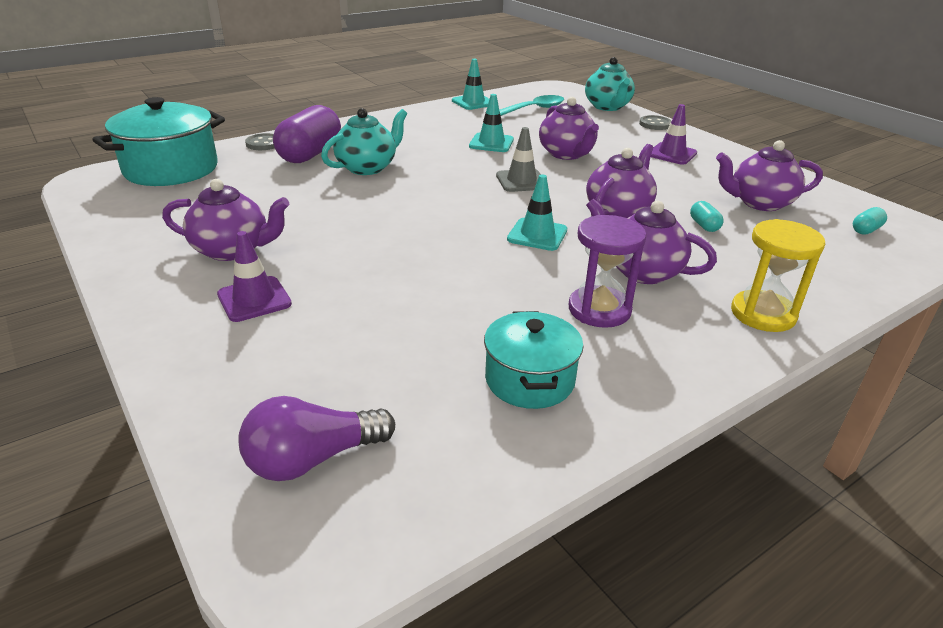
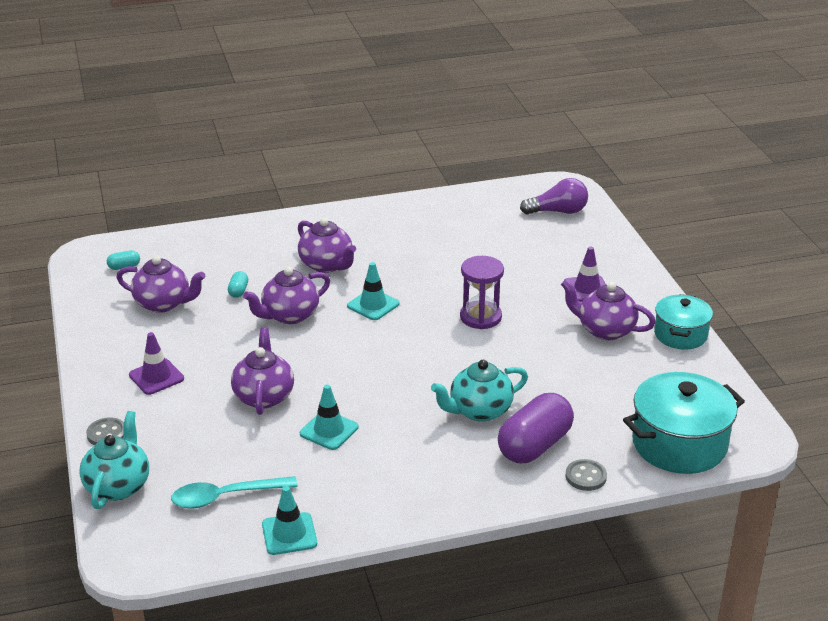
camera: 160 degrees left, 0 degrees up
(521, 181) = (341, 364): grey traffic cone -> none
(529, 380) = (444, 222): turquoise pot -> turquoise pot (680, 335)
(599, 310) = (378, 247): purple hourglass -> purple hourglass (480, 317)
(763, 314) = (285, 229): yellow hourglass -> none

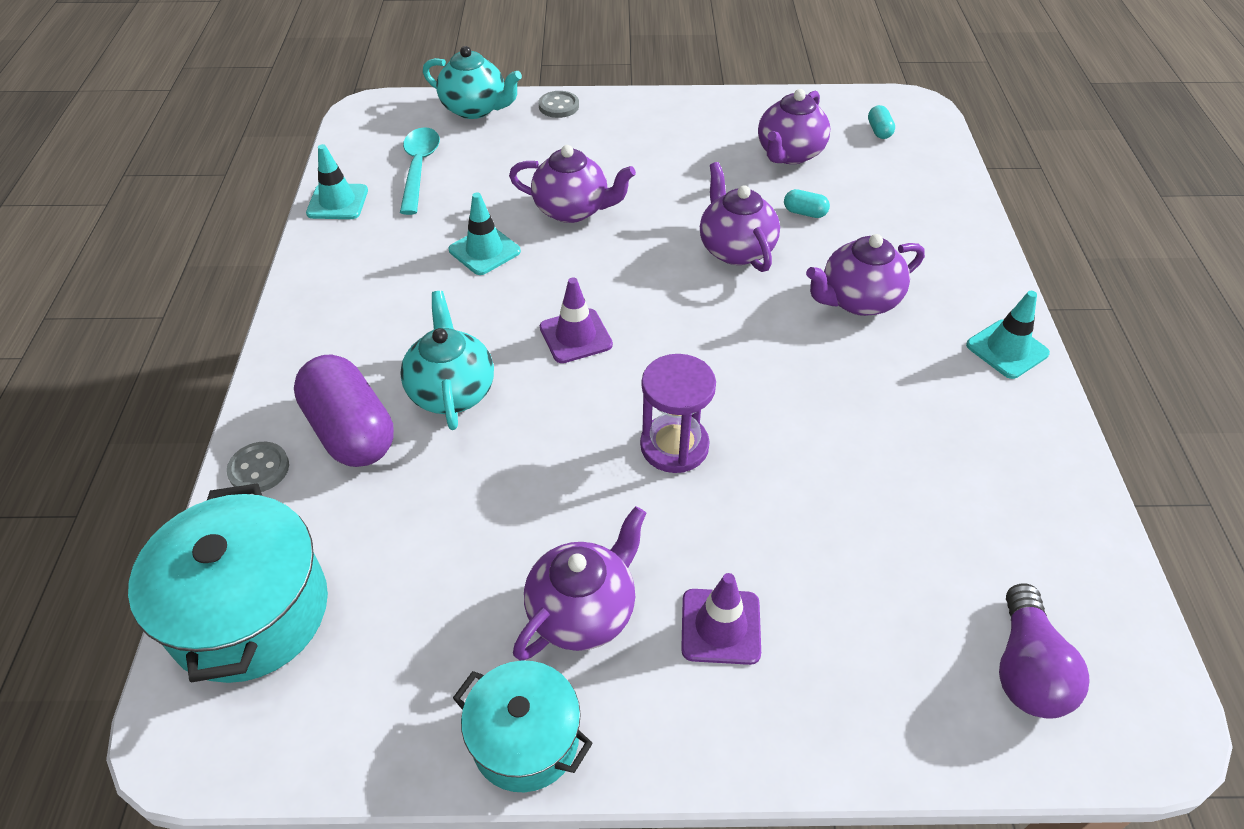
camera: 105 degrees right, 15 degrees up
(156, 377) = (642, 140): purple traffic cone -> purple traffic cone (575, 336)
(373, 305) = (740, 331): turquoise traffic cone -> turquoise traffic cone (1007, 349)

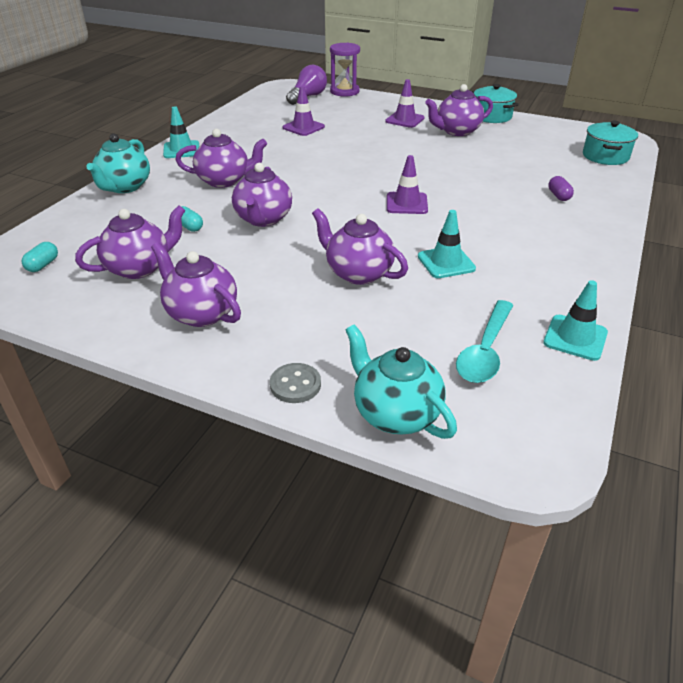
camera: 155 degrees left, 10 degrees down
(250, 612) = (605, 156): turquoise pot -> turquoise pot, size x0.62
(259, 469) = (612, 193): grey button -> none
(351, 431) = (558, 196): purple capsule -> purple capsule, size x0.42
(452, 391) = (494, 198): turquoise teapot -> turquoise teapot (124, 187)
(674, 446) = (384, 157): purple hourglass -> purple hourglass (344, 91)
(682, 132) = (201, 313): none -> purple teapot
(895, 502) = (303, 127): none -> purple traffic cone

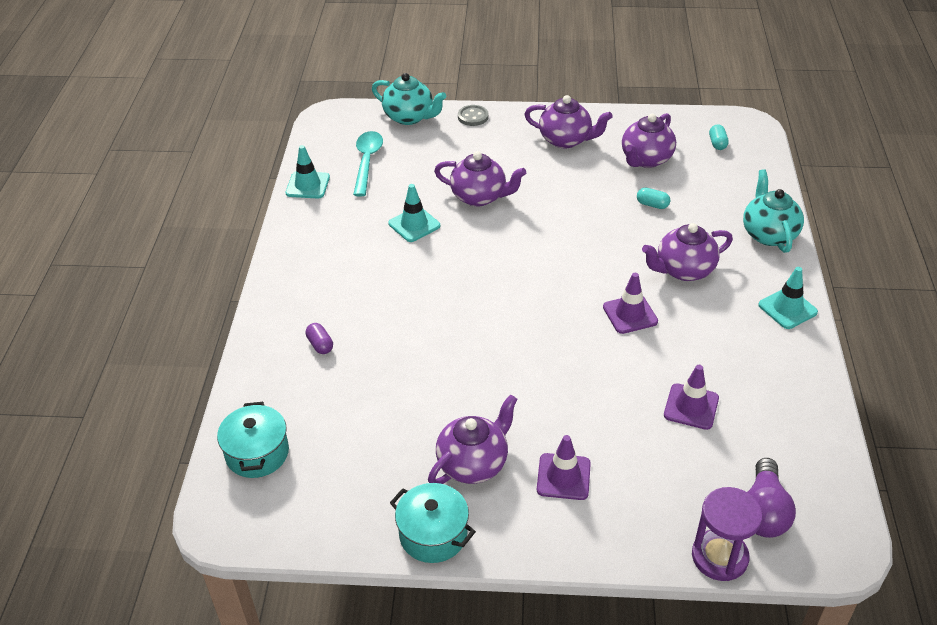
camera: 160 degrees right, 5 degrees up
(263, 219) = (598, 230): purple teapot -> none
(406, 203) = (477, 287): purple traffic cone -> purple traffic cone (630, 314)

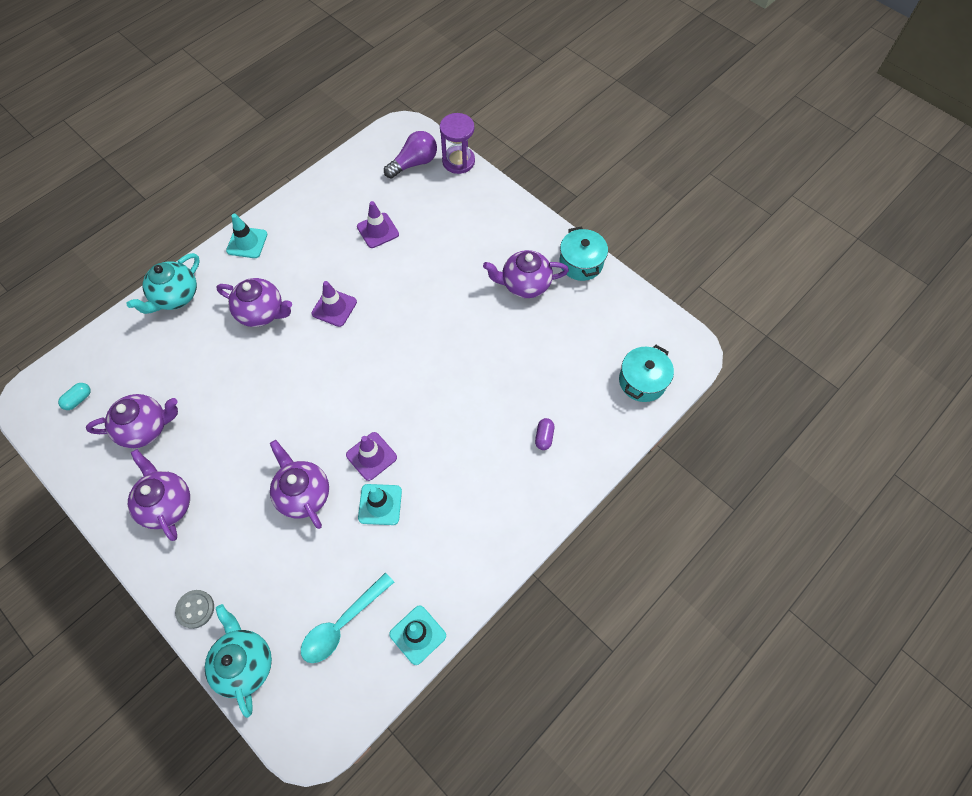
camera: 140 degrees left, 20 degrees up
(563, 477) = (486, 244): purple traffic cone -> purple traffic cone (371, 456)
(652, 205) = (204, 380): turquoise capsule -> none

